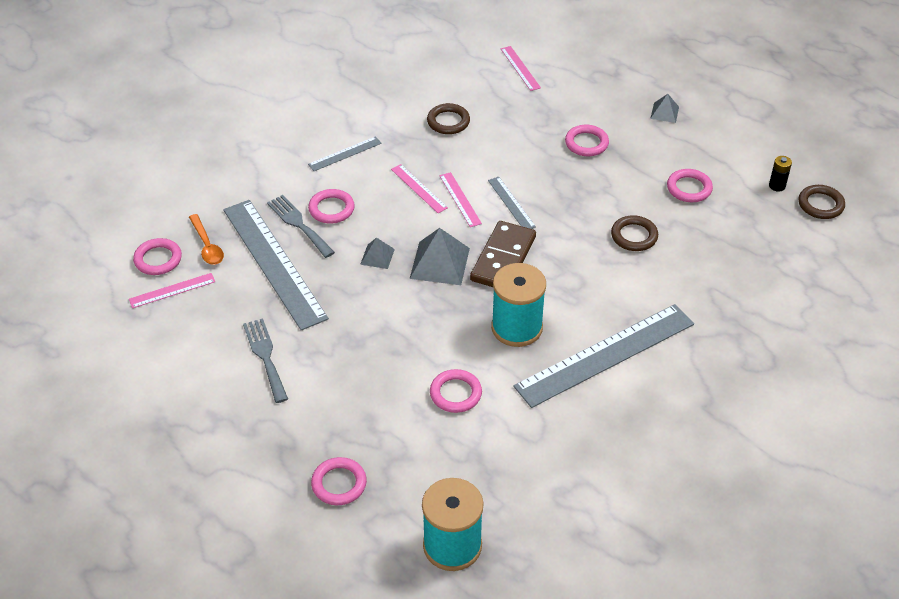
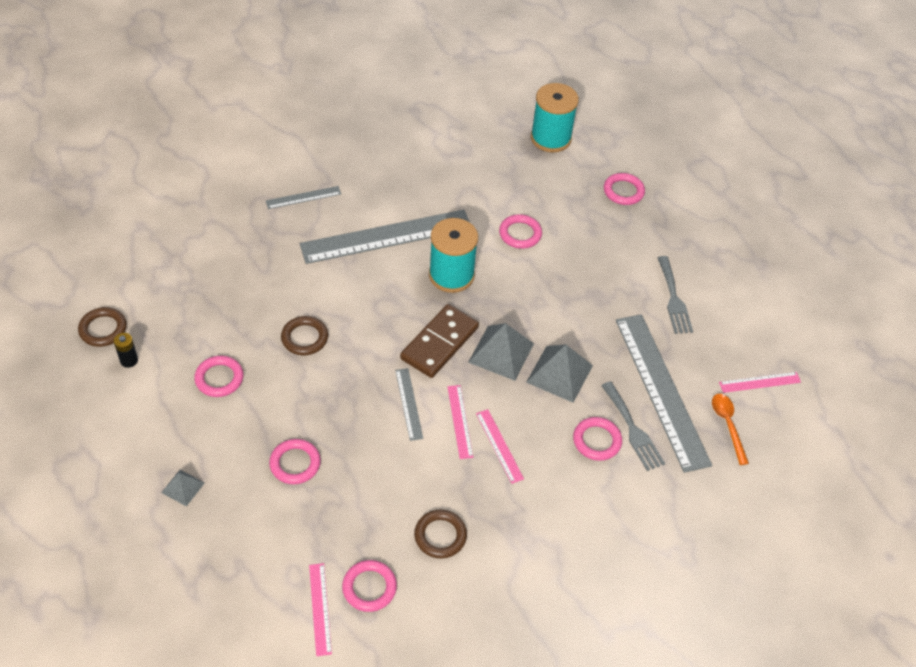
camera: 170 degrees left, 5 degrees up
(158, 259) = (776, 420): pink ring -> pink ring (369, 587)
(345, 154) = (571, 515): grey ruler -> grey ruler (303, 197)
(377, 256) = (559, 373): grey pyramid -> grey pyramid, size x1.82

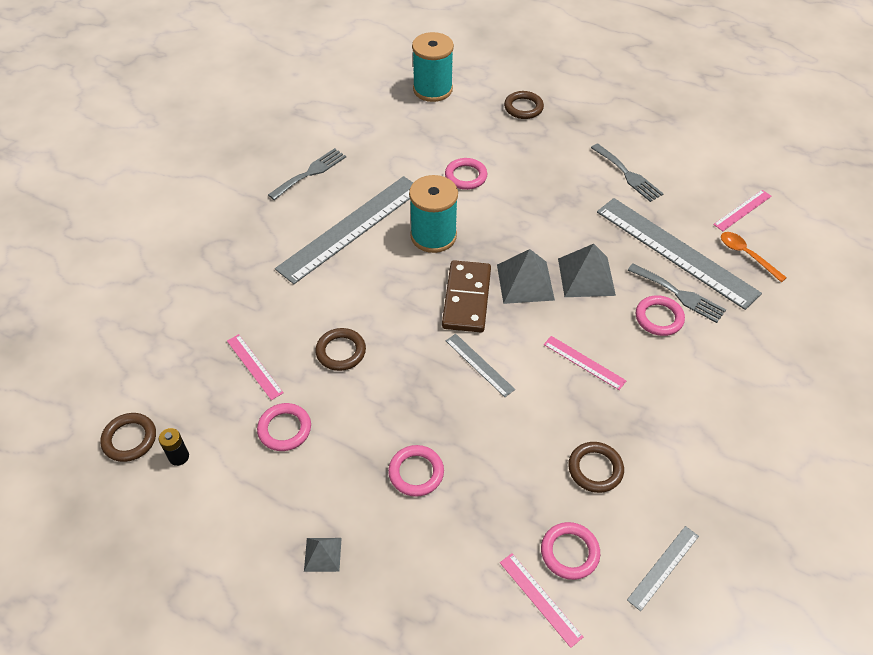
camera: 25 degrees left, 0 degrees up
(303, 197) = (249, 227): grey ruler -> grey ruler (663, 567)
(386, 171) = (310, 173): none -> grey fork
(460, 421) = (535, 358): pink ruler -> pink ruler (254, 366)
(623, 191) = (523, 107): pink ring -> brown ring

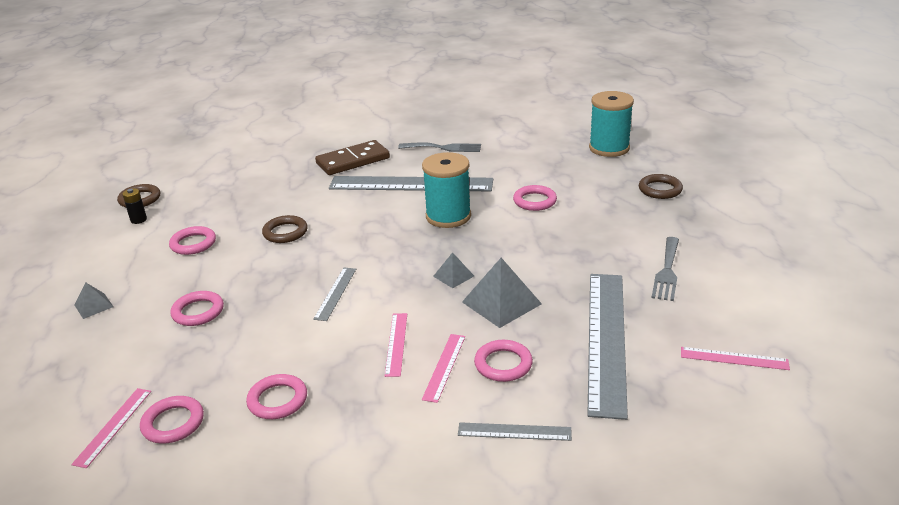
camera: 55 degrees right, 20 degrees down
(254, 366) = (238, 209): pink ruler -> pink ruler (444, 367)
(466, 299) = (399, 258): brown domino -> brown domino (353, 161)
(525, 282) = (453, 276): grey pyramid -> grey pyramid, size x0.55
(595, 469) = (277, 400): brown ring -> pink ring
(663, 567) = (194, 490): grey ruler -> grey ruler (514, 432)
(679, 294) = (551, 364): grey fork -> none
(746, 255) = (670, 387): orange spoon -> none

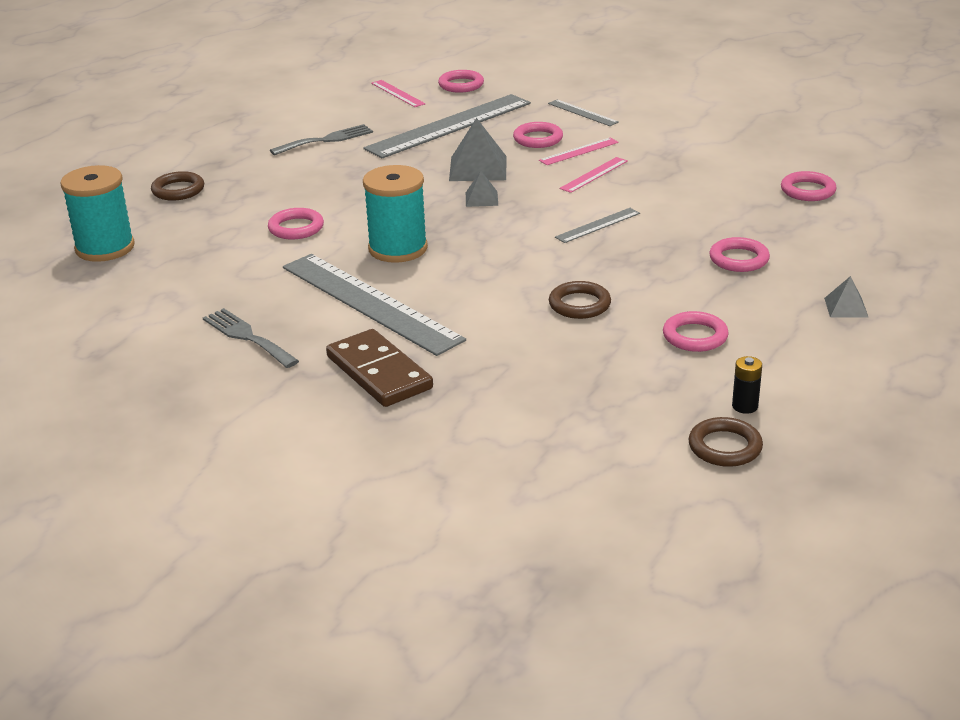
camera: 140 degrees left, 0 degrees up
(113, 426) = (856, 204): pink ruler -> none
(277, 400) = (719, 176): pink ring -> pink ring (461, 85)
(353, 161) = (379, 373): brown domino -> brown domino turned 45 degrees clockwise

